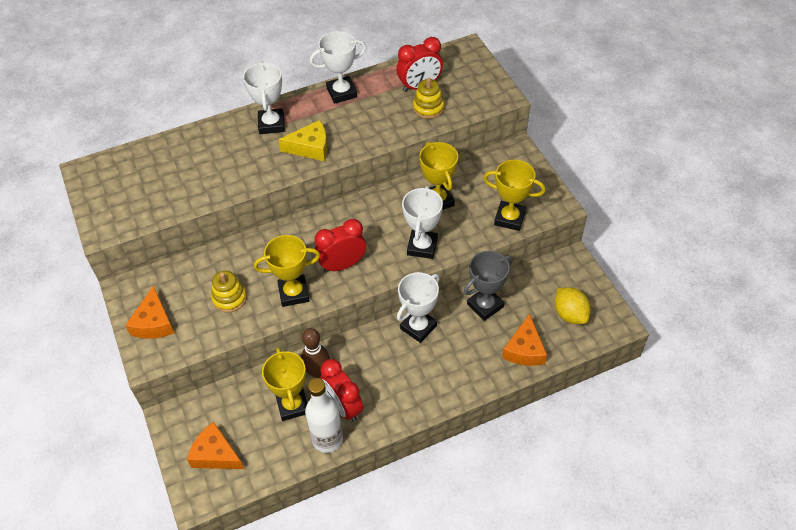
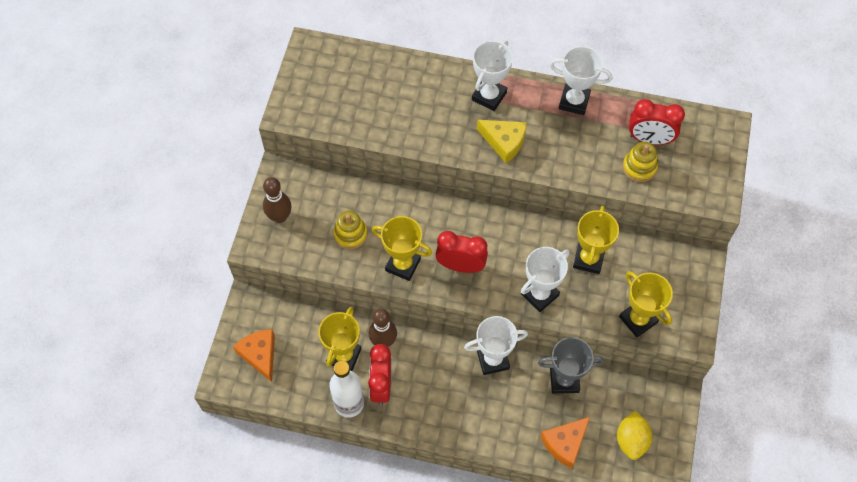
camera: 35 degrees right, 10 degrees up
(154, 323) = (280, 217): orange cheese -> brown bowling pin

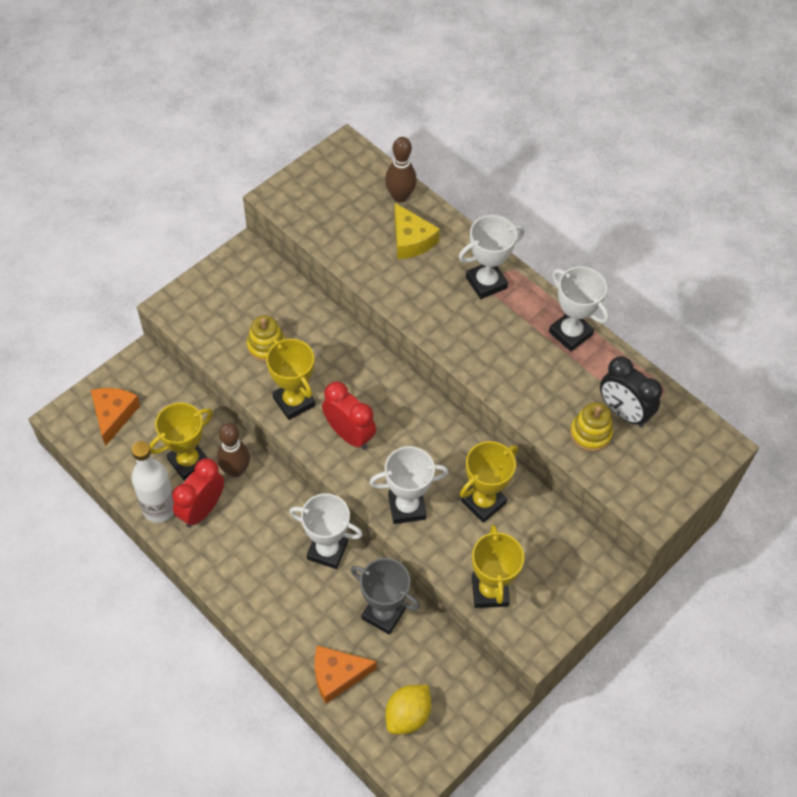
camera: 30 degrees right, 5 degrees down
(280, 217) = (214, 293): brown bowling pin -> brown bowling pin (400, 196)
(504, 142) = (468, 333): yellow cheese -> yellow cheese (411, 240)
(649, 139) = (623, 412): red clock -> black clock

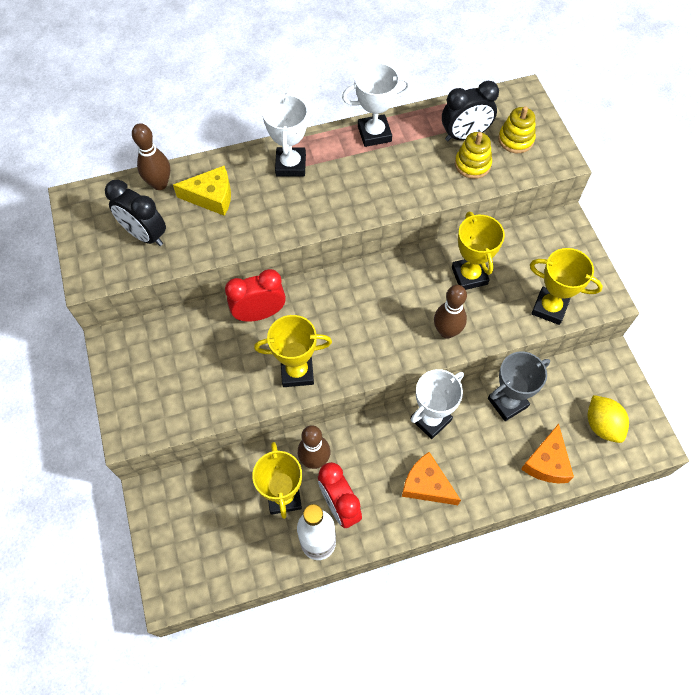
camera: 60 degrees left, 5 degrees up
(113, 415) = (195, 545): orange cheese -> orange cheese (426, 485)
(266, 346) = (225, 369): yellow stacking toy -> yellow stacking toy (515, 140)
(341, 213) = (145, 235): none -> black clock
(349, 434) = (355, 343): red clock -> red clock (259, 314)
(407, 507) = (447, 331): white trophy -> brown bowling pin

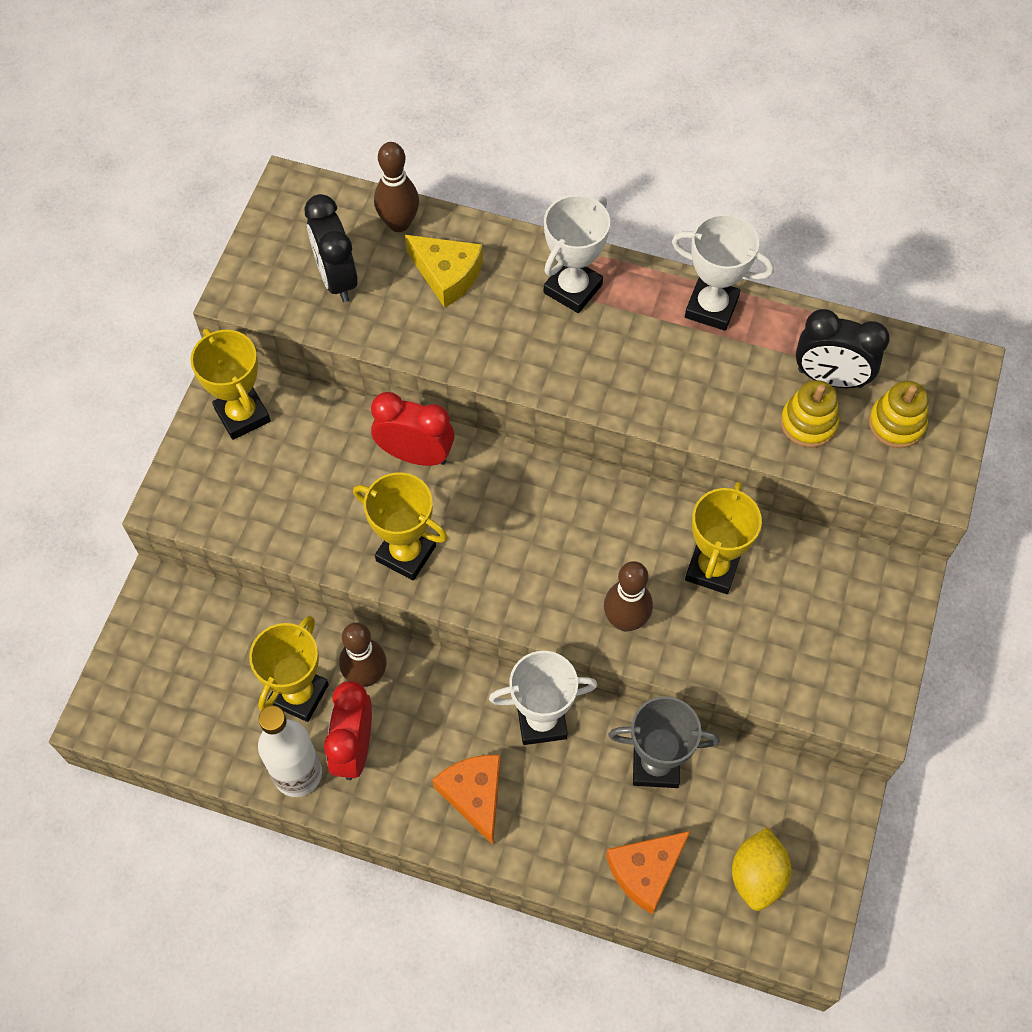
camera: 35 degrees right, 0 degrees up
(549, 308) = (784, 676): yellow trophy -> yellow trophy (242, 415)

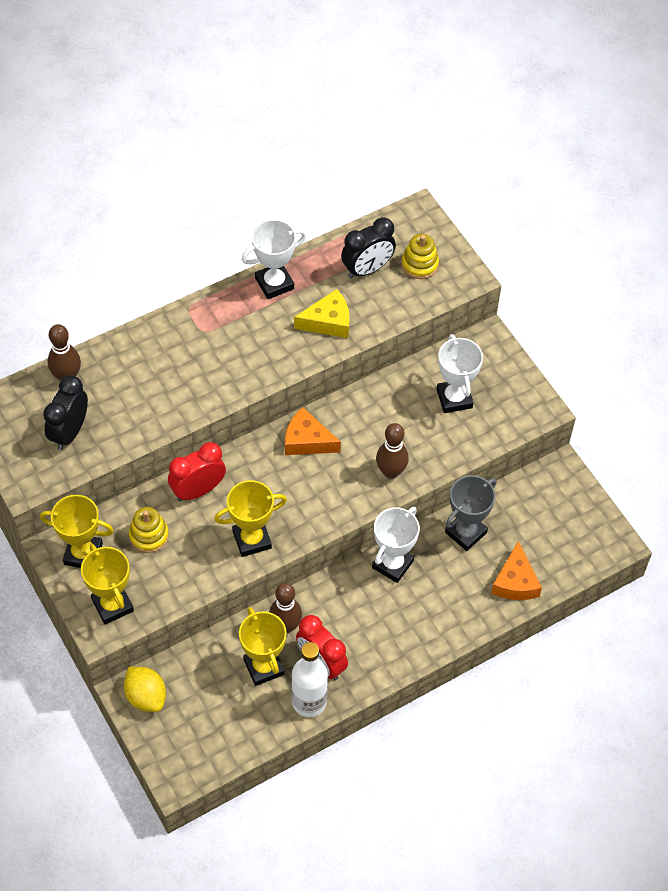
camera: 50 degrees left, 5 degrees down
(337, 278) = (69, 432): black clock -> black clock turned 90 degrees clockwise
(447, 275) = (125, 380): yellow cheese -> yellow cheese (328, 322)
(474, 795) = (402, 627): orange cheese -> orange cheese (307, 441)
(573, 289) = (197, 332): white trophy -> white trophy (454, 398)
(712, 568) = (401, 411): yellow trophy -> yellow trophy (112, 605)
(757, 876) = (562, 536): yellow lemon -> yellow lemon (146, 696)
(808, 423) = (381, 298): yellow stacking toy -> yellow stacking toy (149, 535)

